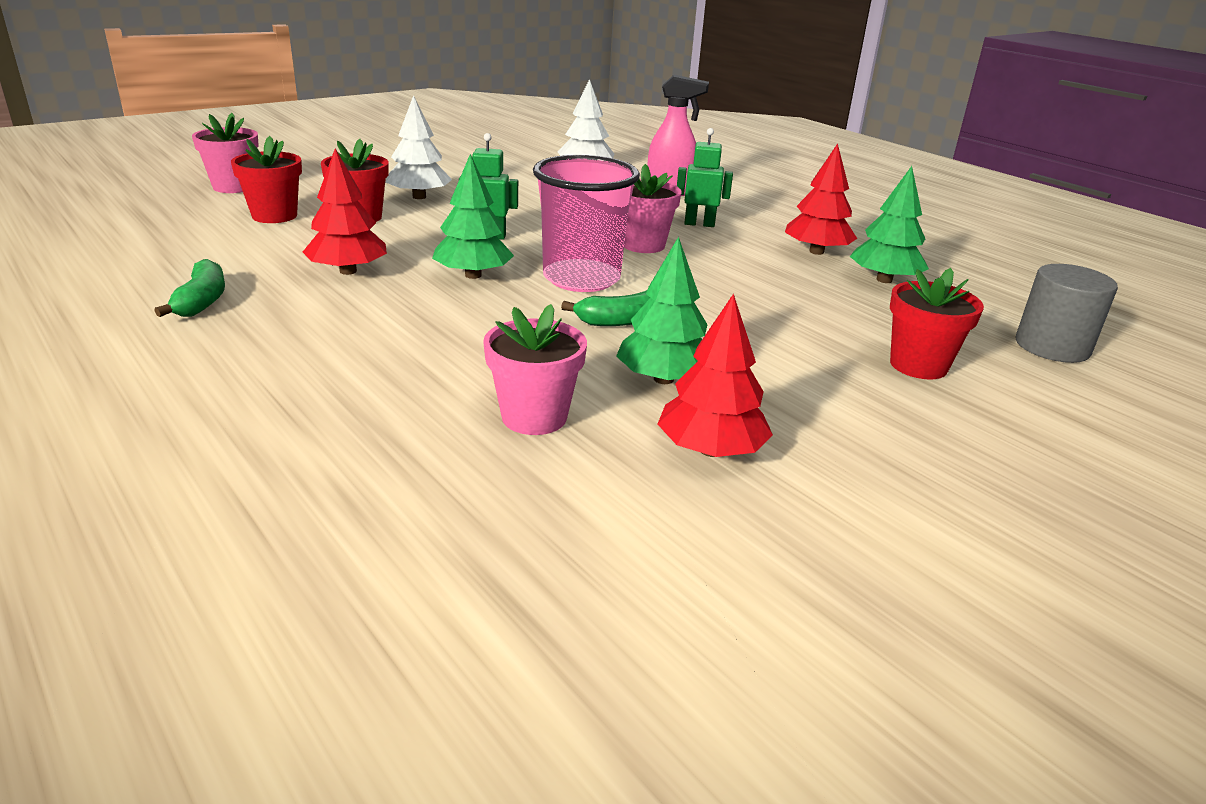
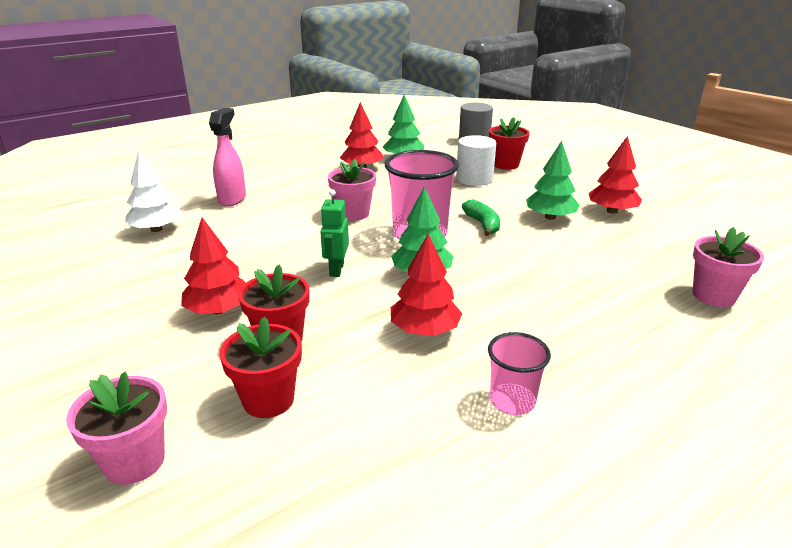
camera: 85 degrees left, 0 degrees up
(202, 301) = (512, 401): green banana -> pink cup
(419, 197) = (219, 310): white tree -> red tree
(534, 417) = (611, 249): pink flower pot -> pink flower pot (713, 295)
(699, 224) = (310, 194): green robot -> none
(817, 329) = (474, 179): none -> white cylinder

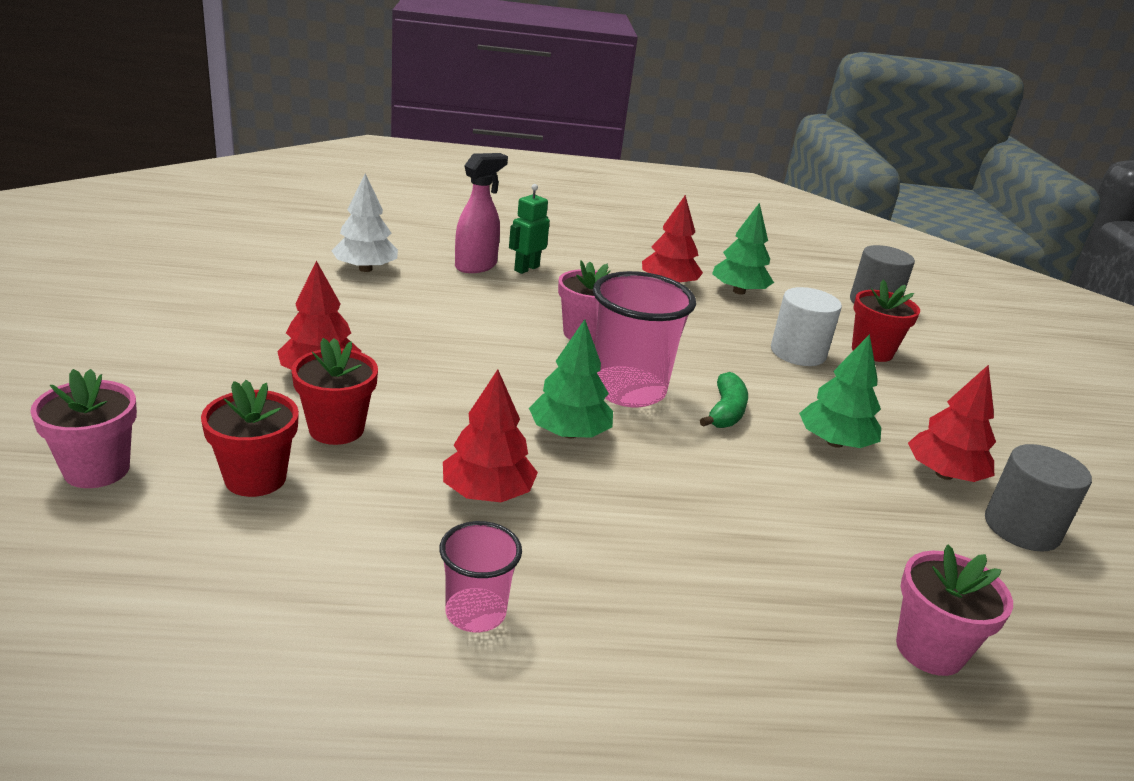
camera: 30 degrees right, 0 degrees up
(336, 270) = (482, 386): green robot -> green robot (526, 268)
(670, 221) = (1021, 528): none -> grey cylinder

